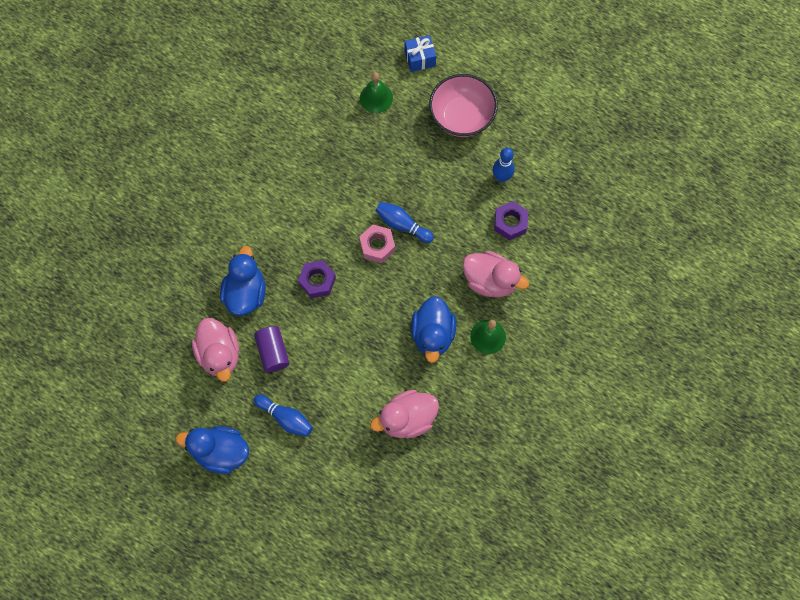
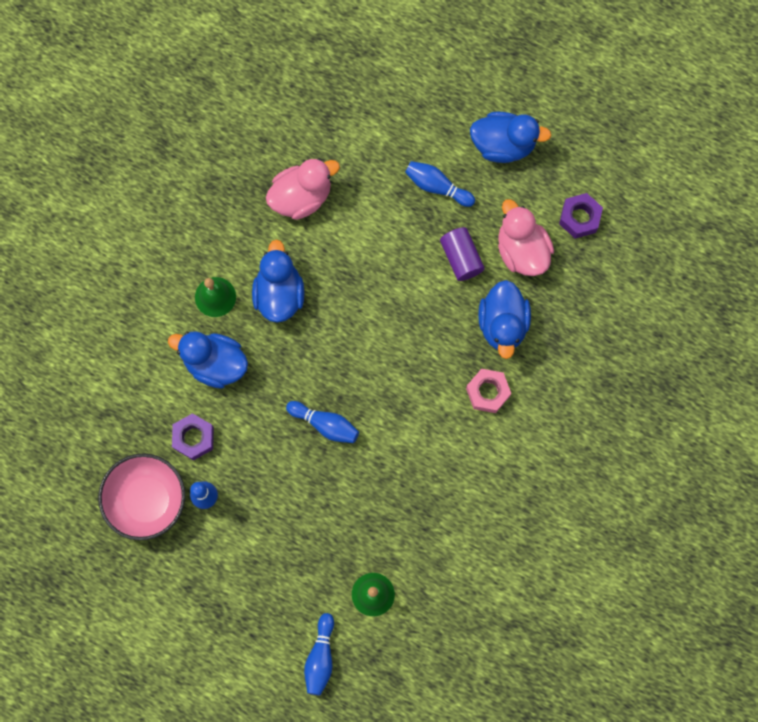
camera: 175 degrees right, 5 degrees up
(317, 281) = (420, 345): purple nut -> purple nut (579, 218)
(377, 246) = (353, 395): pink nut -> pink nut (487, 392)
(420, 58) = (320, 657): blue gift -> blue bowling pin
(461, 117) = (261, 576): pink bowl -> pink bowl (147, 500)
(490, 280) = (215, 363): pink duck -> blue duck

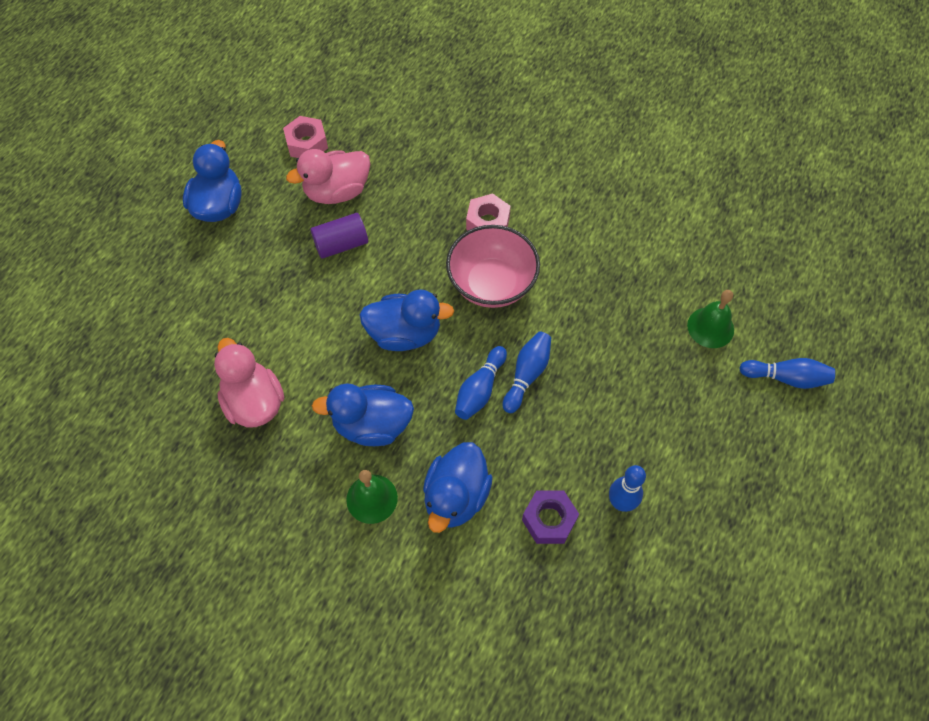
camera: 90 degrees left, 15 degrees down
(147, 500) = (630, 575): pink bowl -> pink bowl (492, 284)
(437, 187) = (258, 266): blue bowling pin -> blue bowling pin (480, 389)
(502, 324) = (415, 209): blue duck -> blue duck (405, 334)
(579, 218) = (307, 144): purple nut -> pink nut

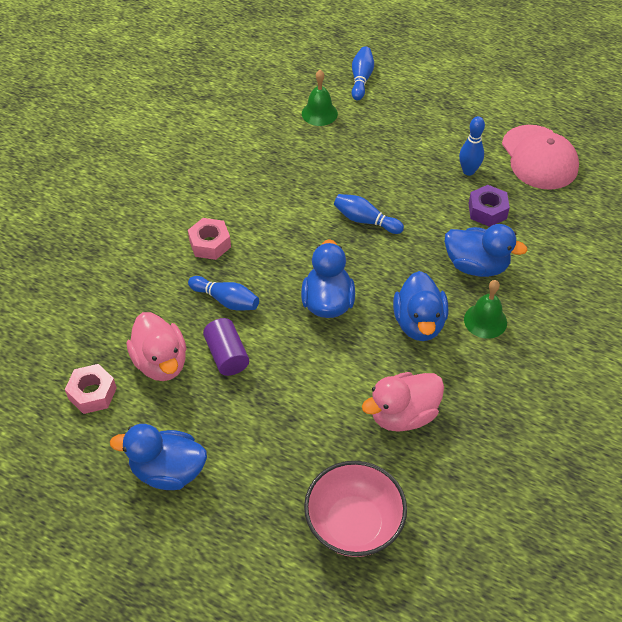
camera: 90 degrees left, 10 degrees down
(480, 389) = (380, 250): blue bowling pin -> blue bowling pin (226, 300)
(492, 284) = (276, 242): pink bowl -> pink bowl (354, 524)
(656, 604) = (539, 157): none -> pink cap

